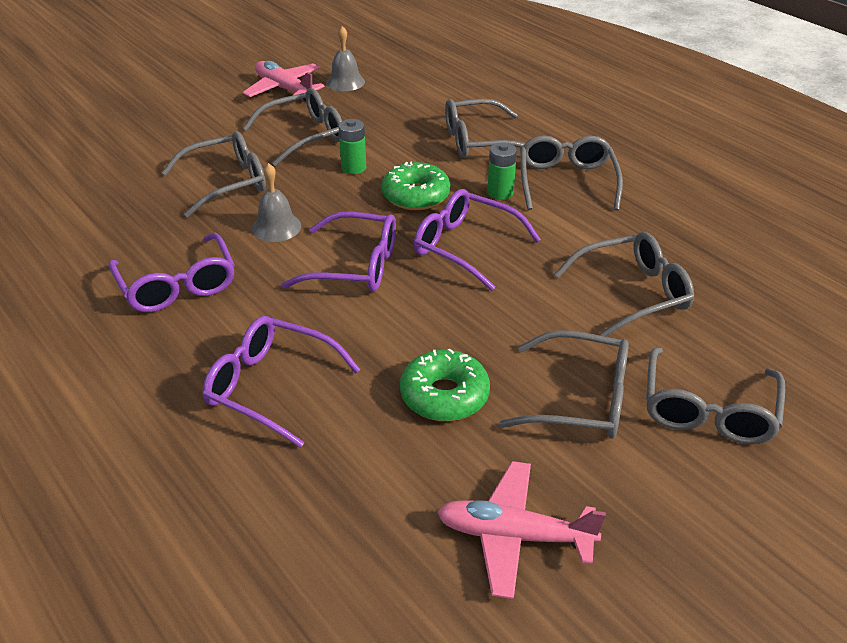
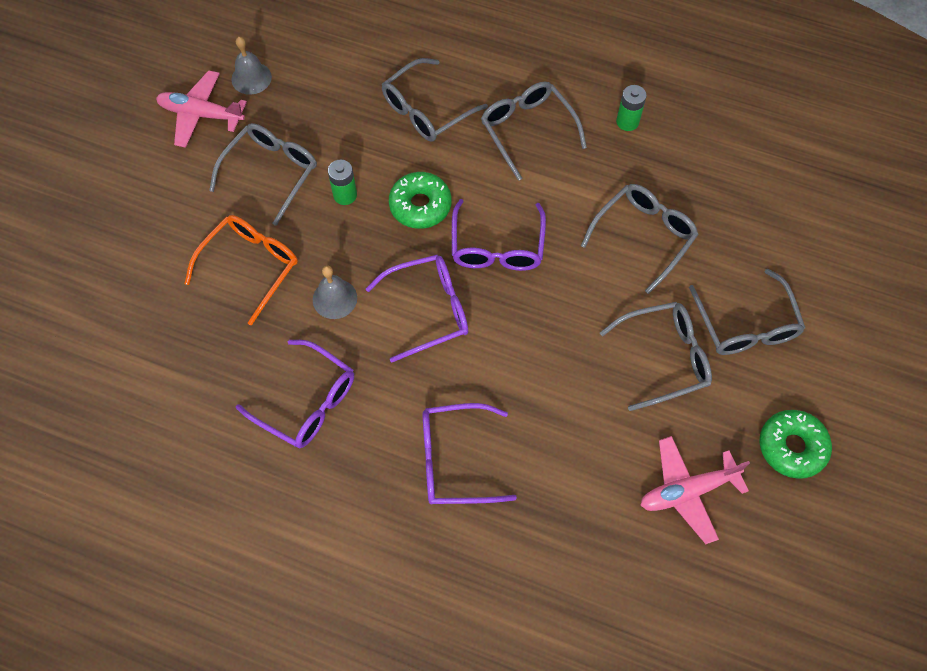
camera: 30 degrees left, 25 degrees up
(227, 183) = (250, 266): grey glasses -> orange glasses
(444, 395) = (576, 403): green donut -> green donut (792, 447)
(465, 247) = (497, 247): purple glasses -> purple glasses turned 90 degrees counterclockwise
(500, 193) = (484, 169): green battery -> green battery (627, 122)

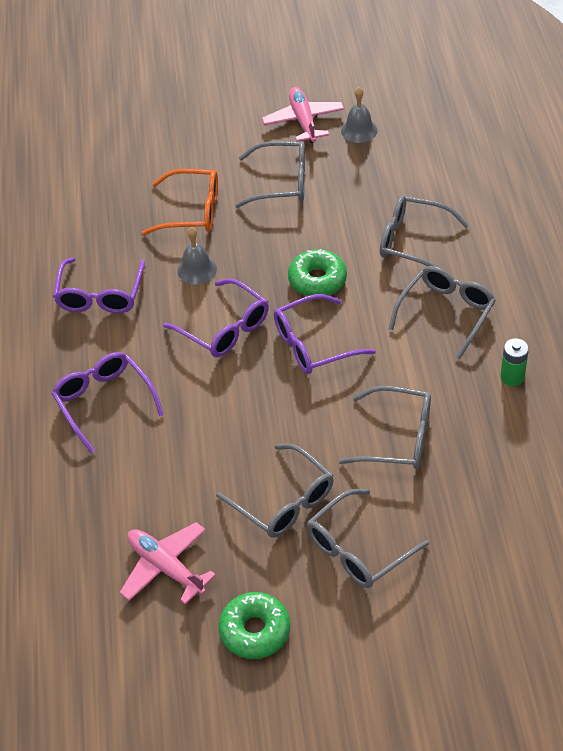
camera: 65 degrees right, 15 degrees down
(345, 195) = (293, 232): green battery -> none

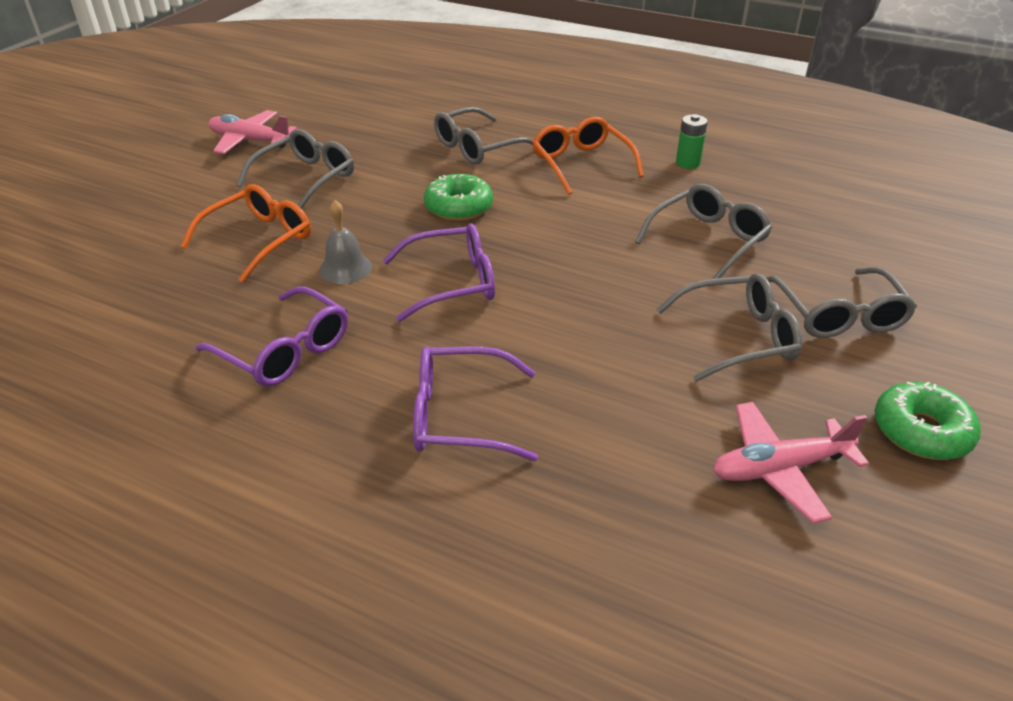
camera: 60 degrees left, 10 degrees down
(313, 344) = (539, 239): purple glasses -> none
(359, 130) = (308, 122): grey bell -> none
(446, 313) = (581, 164): grey glasses -> orange glasses

